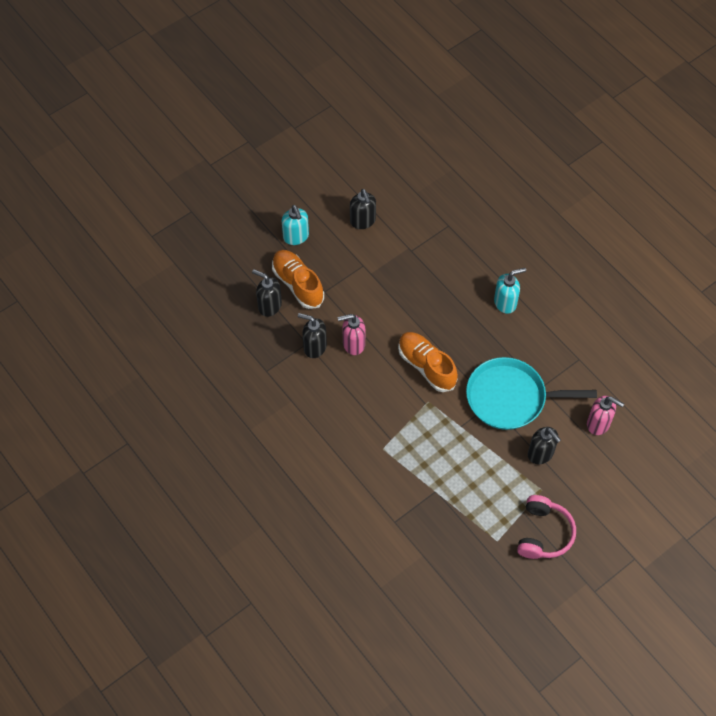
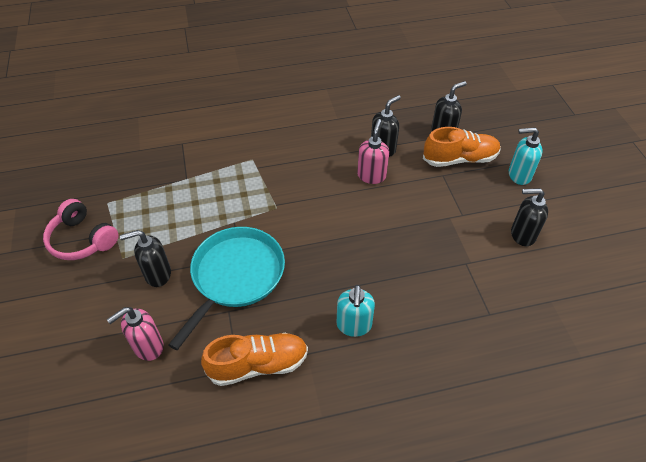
camera: 115 degrees right, 10 degrees down
(426, 366) = (315, 221): orange shoe -> orange shoe (258, 364)

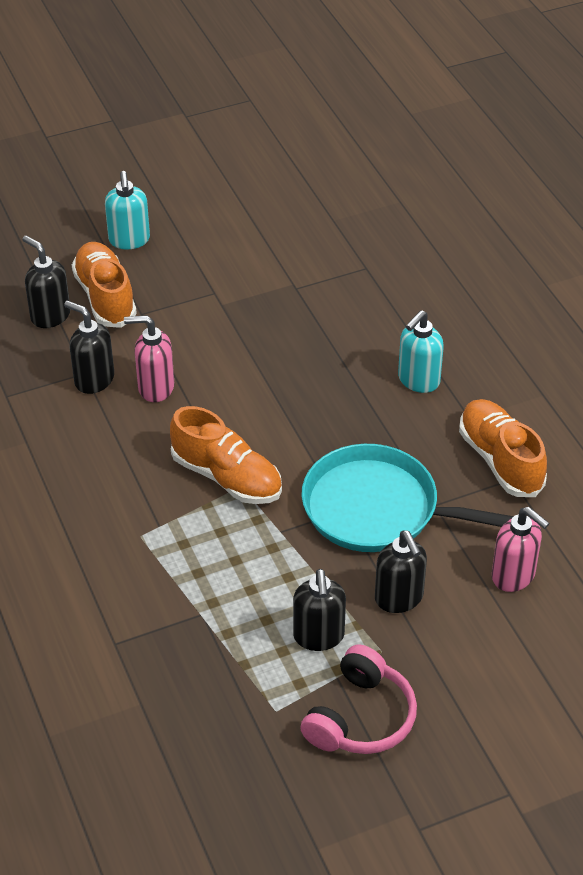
camera: 100 degrees left, 5 degrees down
(286, 201) = (227, 477): none -> orange shoe
(354, 325) = (418, 380): turquoise soap dispenser -> turquoise soap dispenser turned 135 degrees clockwise
(522, 235) = (237, 240): black soap dispenser -> black soap dispenser (318, 636)

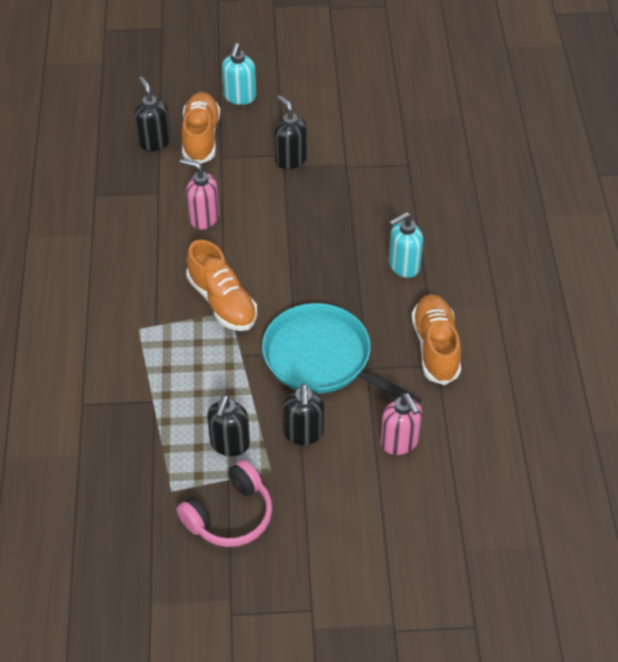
camera: 20 degrees right, 5 degrees up
(94, 380) = (162, 199): black soap dispenser -> black soap dispenser (290, 159)

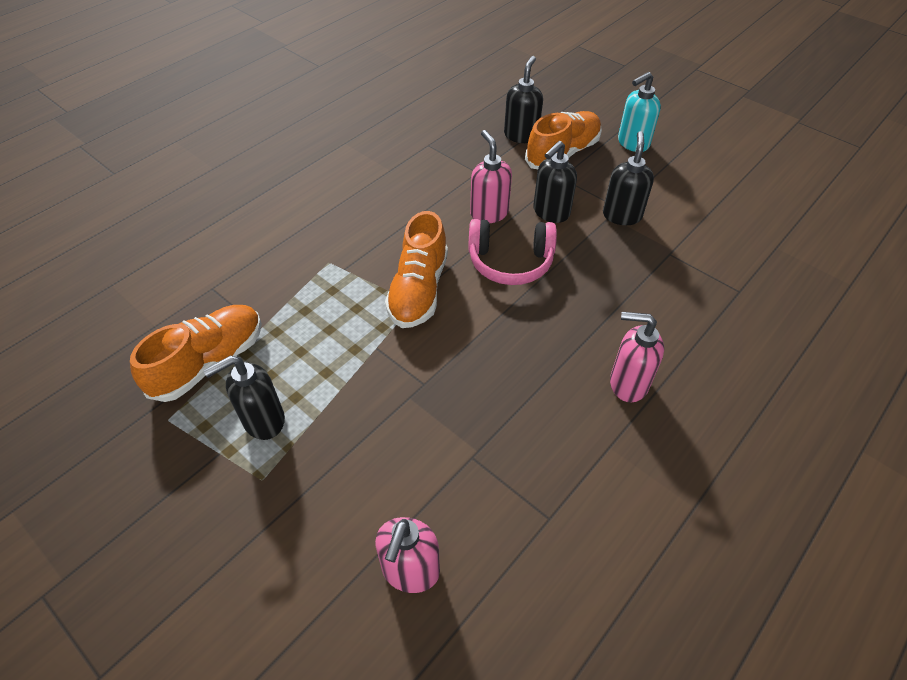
camera: 45 degrees right, 0 degrees up
(230, 515) = (174, 491): pink headphones -> pink headphones (510, 262)
(303, 433) = (334, 470): black soap dispenser -> black soap dispenser (550, 213)
(322, 359) = (440, 411): turquoise pan -> none
(403, 266) = (627, 383): turquoise soap dispenser -> pink soap dispenser
(435, 347) = (569, 497): orange shoe -> orange shoe (209, 362)

